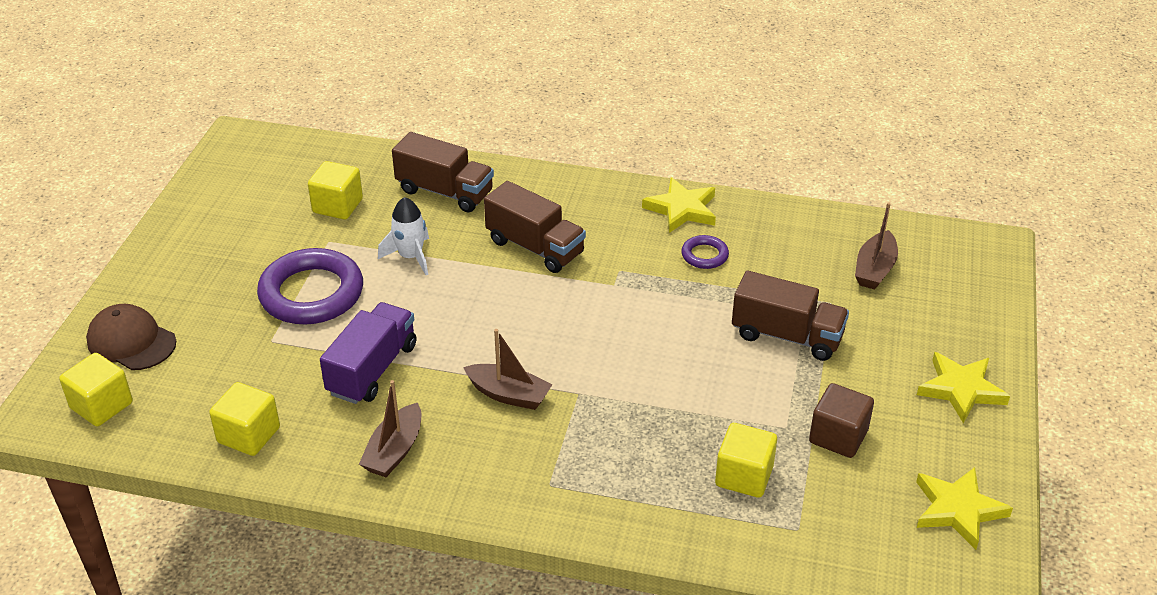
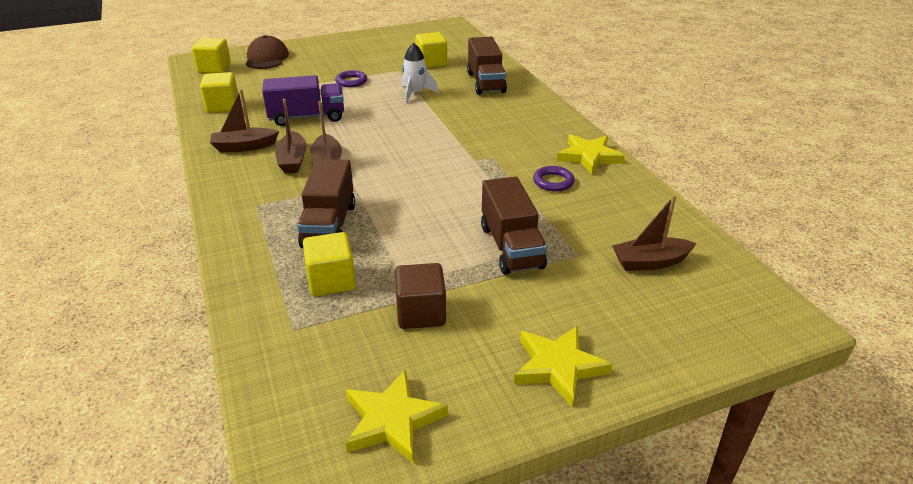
camera: 55 degrees right, 5 degrees down
(311, 293) = (351, 81): purple ring -> purple ring, size x0.47
(474, 421) = (293, 160): none -> brown boat
(535, 247) = (475, 123): brown truck -> brown truck (329, 225)

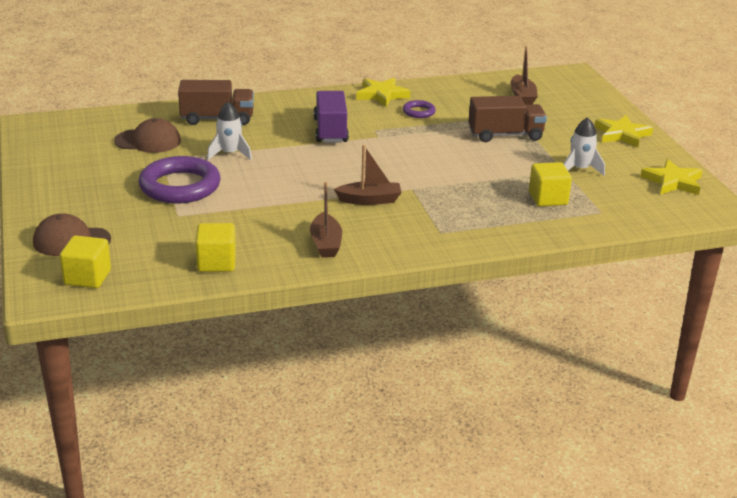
camera: 85 degrees left, 5 degrees down
(293, 160) = (361, 217): brown boat -> none
(307, 117) = (266, 211): purple truck -> purple truck (330, 130)
(329, 225) = (475, 199): brown truck -> none
(351, 81) = (180, 186): purple ring -> purple ring, size x2.14
(421, 313) = (580, 169): brown cube -> white rocket
(431, 62) = (148, 141): yellow cube -> brown cap

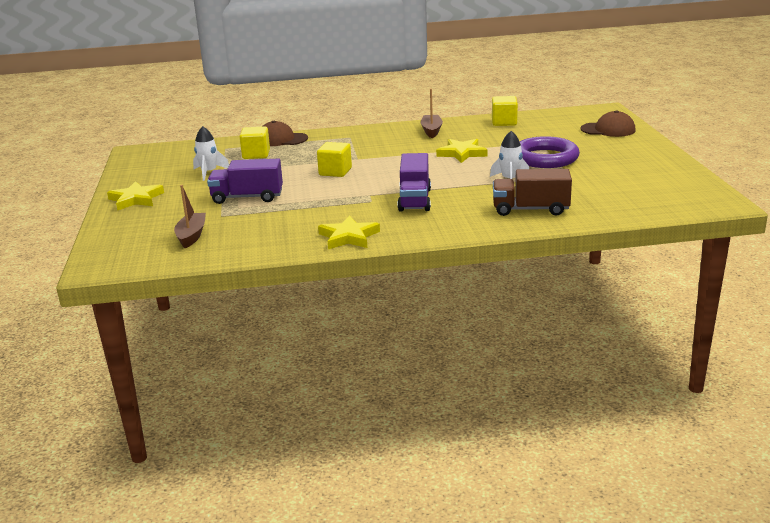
camera: 170 degrees left, 5 degrees down
(87, 277) = (584, 116): yellow cube -> yellow cube (335, 172)
(148, 141) = (591, 189): brown cap -> brown cap (281, 139)
(370, 200) = (394, 152): brown boat -> none
(418, 112) = (317, 218): purple ring -> none
(505, 135) = (247, 197): brown truck -> purple truck
(673, 182) = (145, 165): yellow star -> yellow star (462, 153)

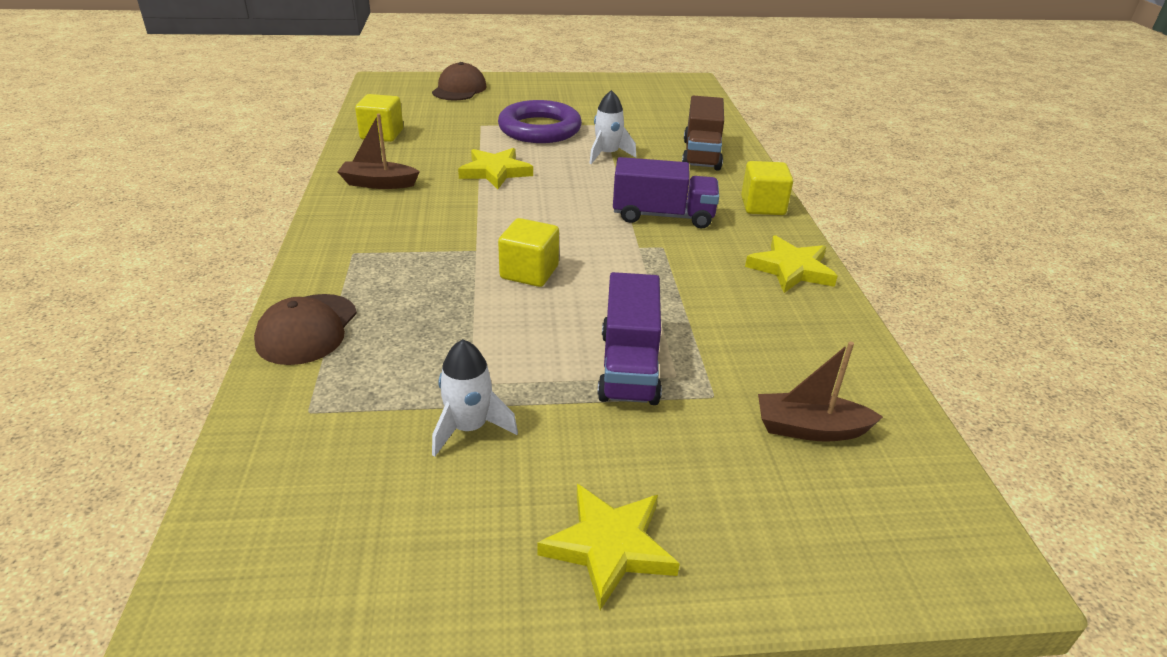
camera: 90 degrees left, 10 degrees up
(256, 154) = (385, 362): yellow cube -> yellow cube (762, 206)

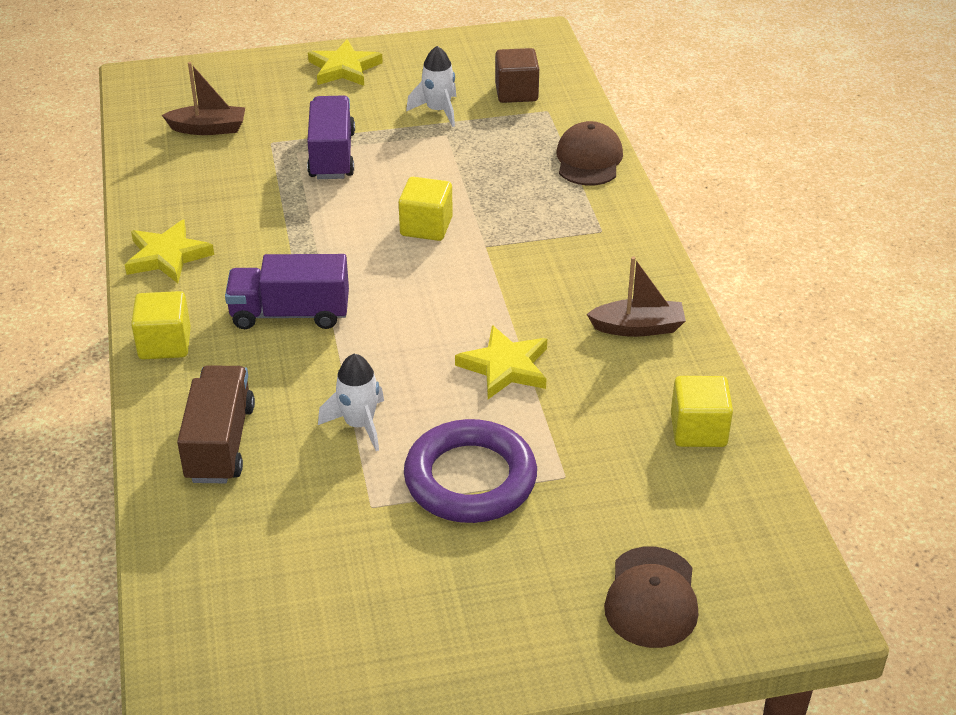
camera: 175 degrees right, 5 degrees up
(334, 452) = (516, 92): none -> brown cube

